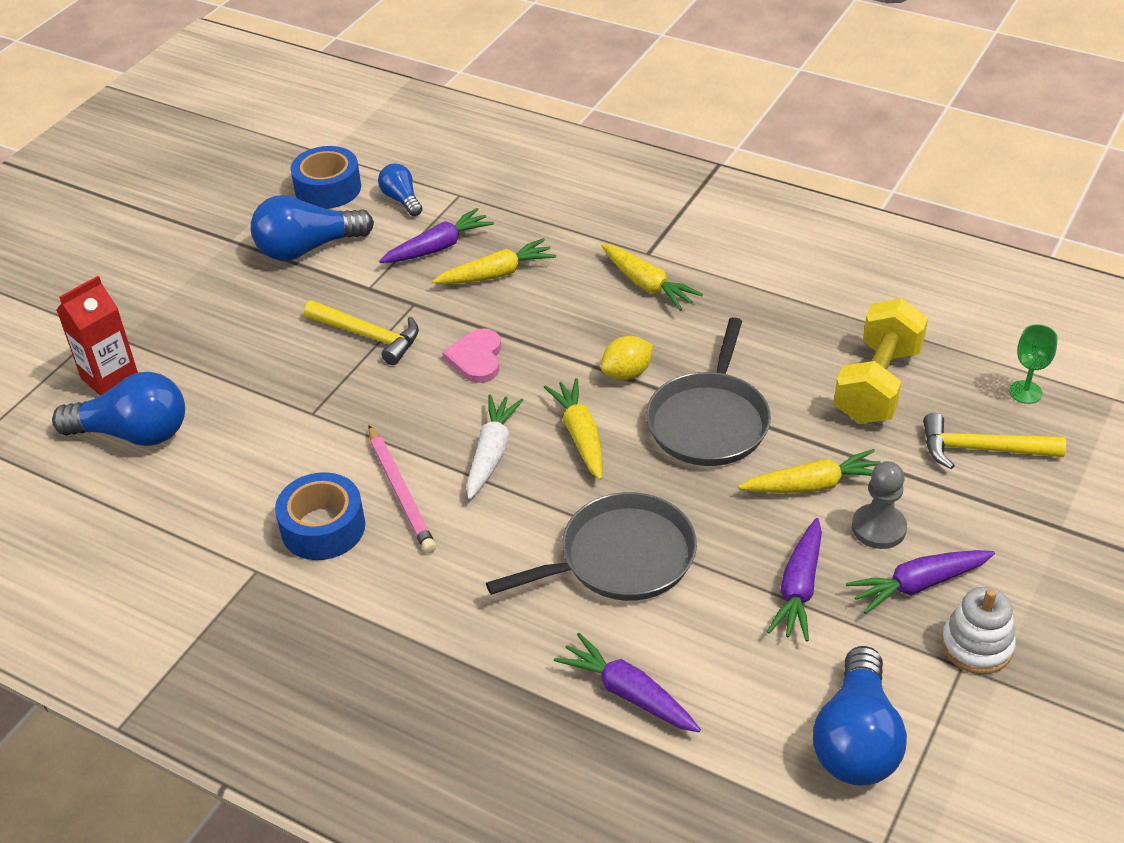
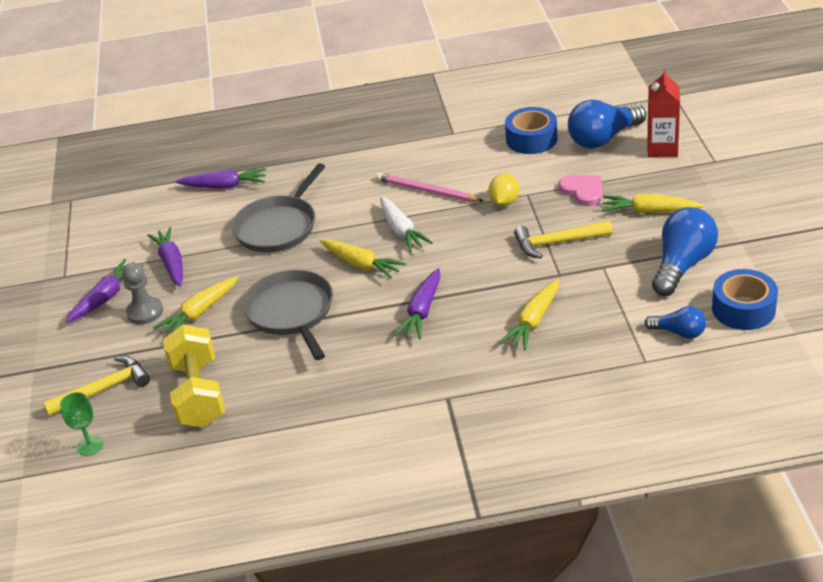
camera: 145 degrees right, 5 degrees down
(323, 527) = (445, 160): blue tape -> blue tape (531, 139)
(438, 247) = (599, 315): purple carrot -> purple carrot (422, 311)
(476, 358) = (475, 268): pink heart -> pink heart (583, 191)
(626, 373) = (371, 310): yellow lemon -> yellow lemon (504, 202)
(647, 285) = (421, 374): yellow carrot -> yellow carrot (649, 211)
(856, 739) = (103, 224): blue light bulb -> none
(976, 646) = (60, 288): white stacking toy -> none

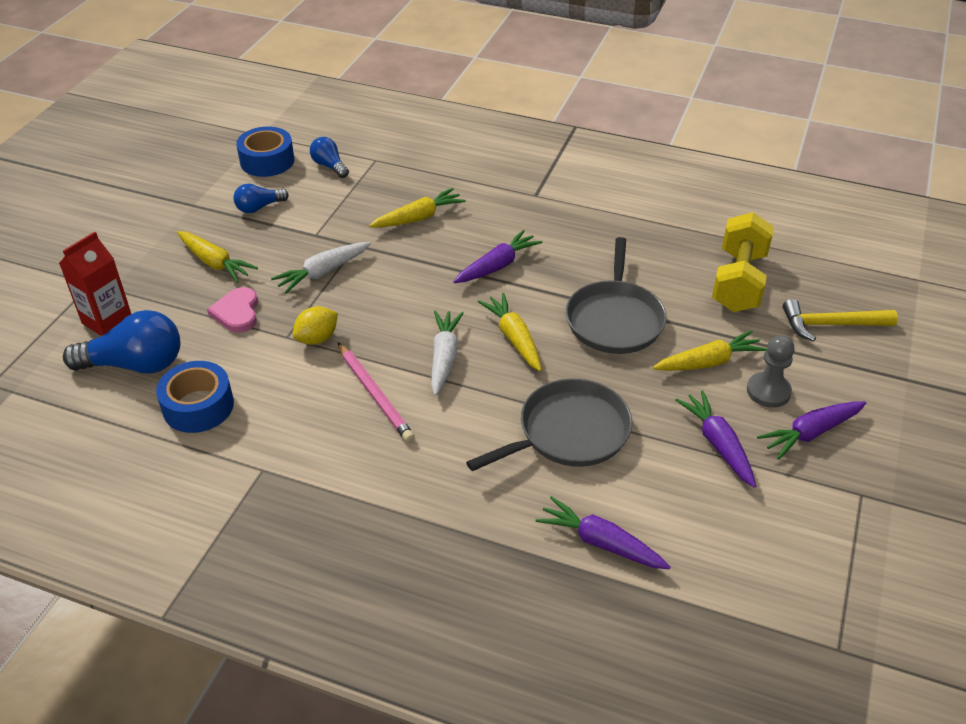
camera: 155 degrees left, 5 degrees up
(90, 445) = (852, 279): green goblet -> none
(171, 263) = (718, 444): purple carrot -> purple carrot turned 150 degrees clockwise
(557, 242) = (323, 272): yellow hammer -> white carrot
(682, 265) = (259, 207): blue light bulb -> blue light bulb, size x0.55

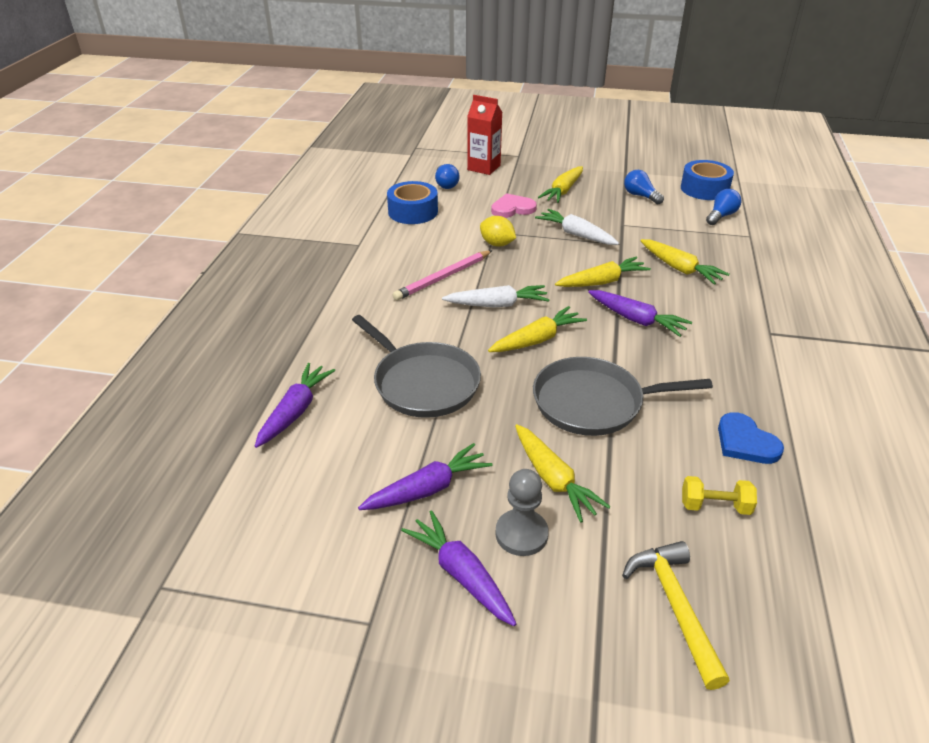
camera: 80 degrees right, 5 degrees down
(135, 364) = (446, 184): blue light bulb -> blue light bulb, size x0.55
(425, 274) = (602, 282): none -> yellow carrot
(671, 248) = (745, 442): none -> blue heart
(738, 282) = (715, 506): yellow dumbbell -> yellow dumbbell, size x0.49

